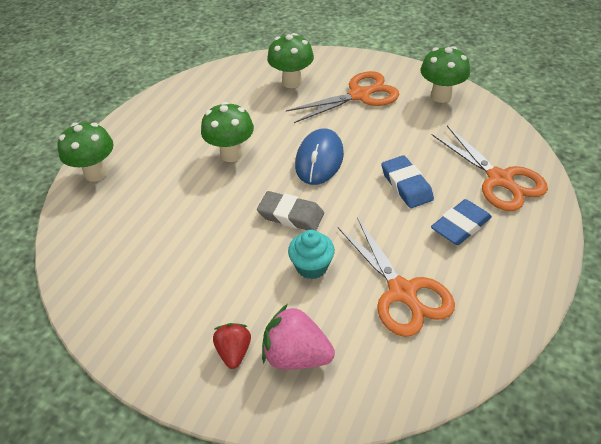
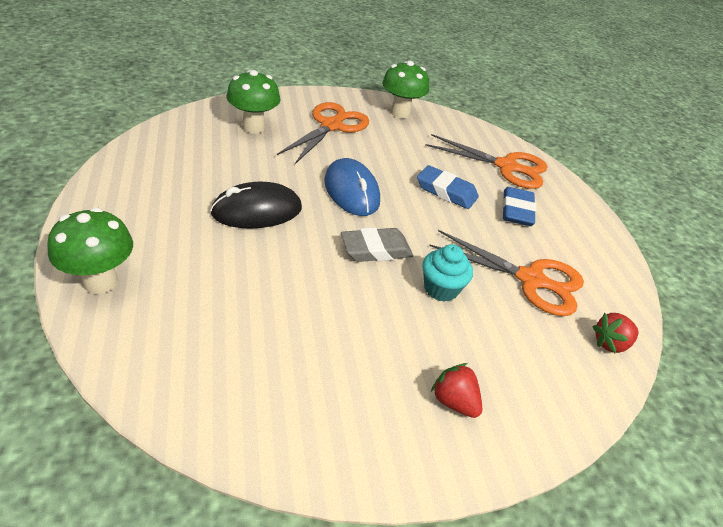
camera: 45 degrees left, 5 degrees down
(231, 154) = (257, 211): green mushroom -> black mouse
(296, 356) = (509, 375): pink strawberry -> none
(418, 377) = (610, 343): none -> red strawberry

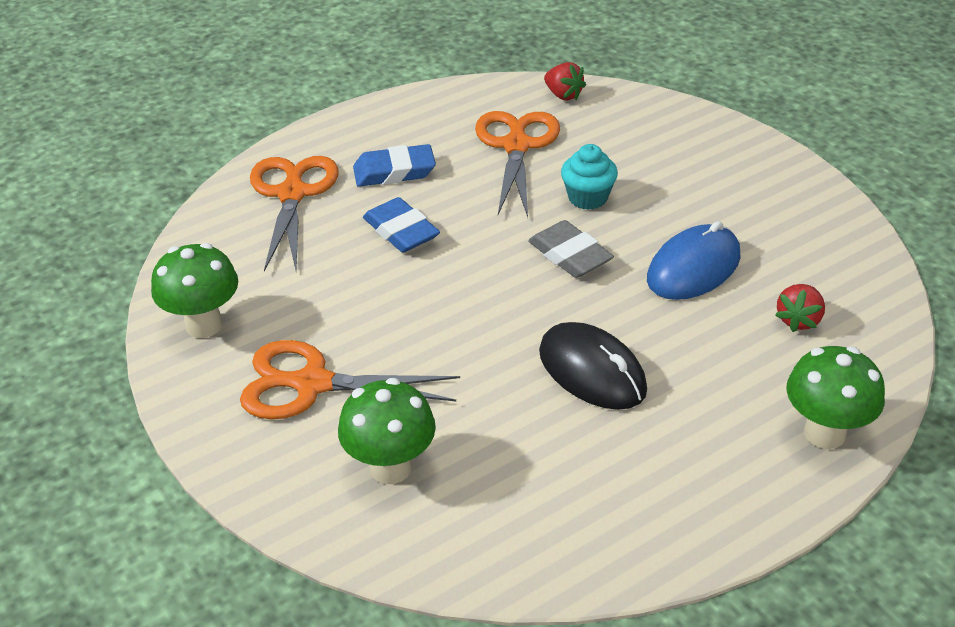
camera: 105 degrees left, 0 degrees up
(351, 191) = (474, 307): blue mouse -> blue mouse (693, 268)
(446, 191) = (401, 231): blue eraser -> blue eraser turned 45 degrees counterclockwise
(454, 401) = (716, 164): red strawberry -> red strawberry (798, 320)

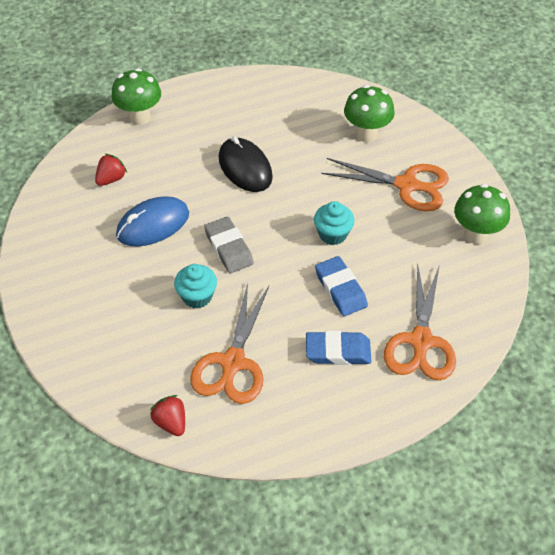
camera: 170 degrees left, 10 degrees up
(424, 294) = (332, 234): none -> turquoise cupcake

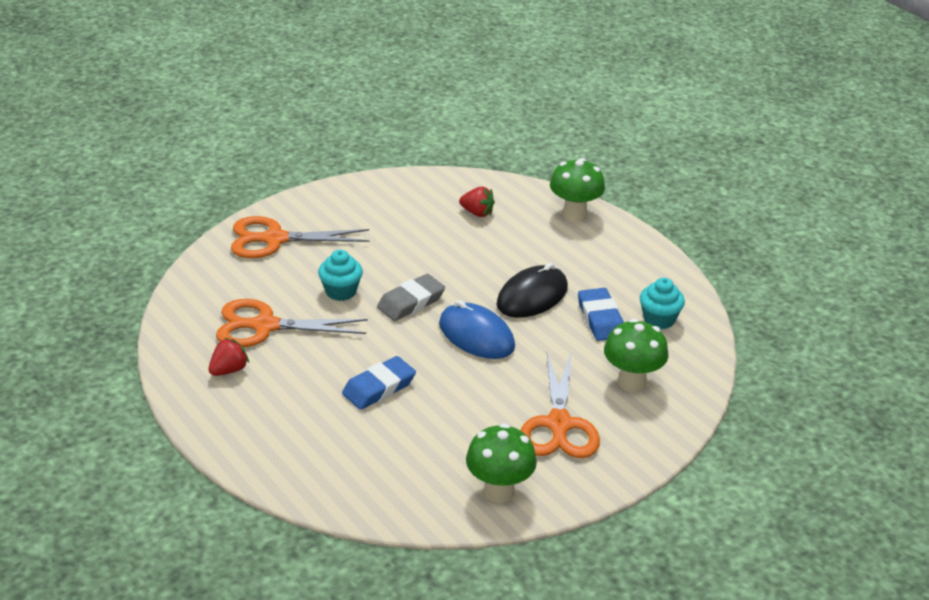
camera: 75 degrees right, 15 degrees down
(153, 224) = (425, 249): blue mouse -> blue mouse (476, 335)
(171, 422) = (190, 299): red strawberry -> red strawberry (229, 370)
(332, 234) = (457, 373): turquoise cupcake -> turquoise cupcake (659, 319)
(338, 351) = (294, 395): blue eraser -> blue eraser (600, 319)
(420, 342) = (321, 456): orange scissors -> orange scissors (274, 239)

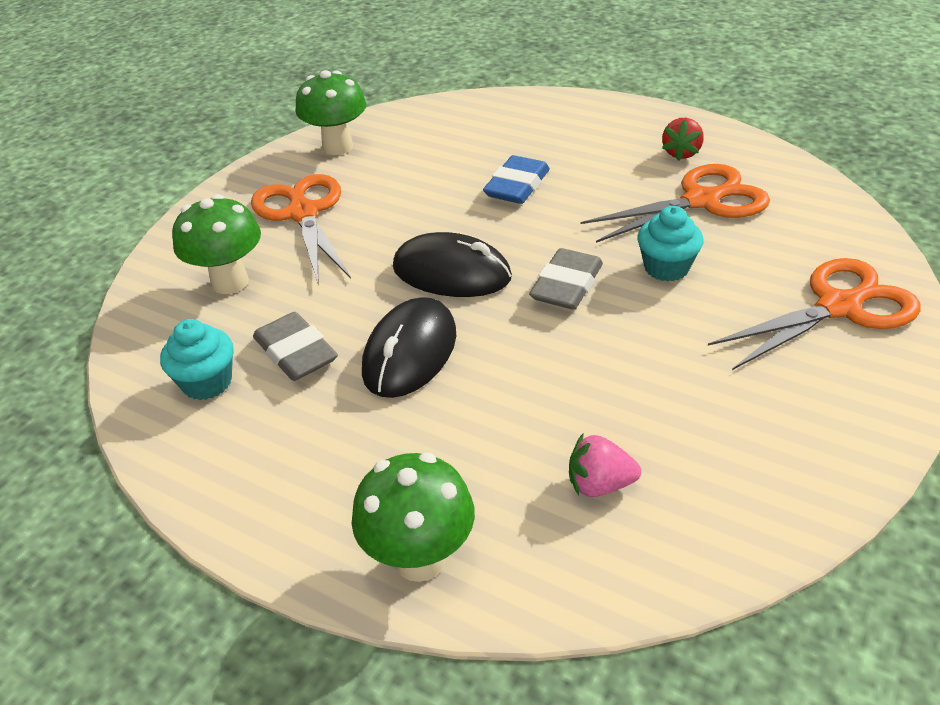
camera: 160 degrees right, 5 degrees up
(476, 335) = (451, 273): blue mouse -> black mouse
(477, 213) = (599, 484): red strawberry -> pink strawberry
(600, 319) = (296, 353): blue eraser -> grey eraser

